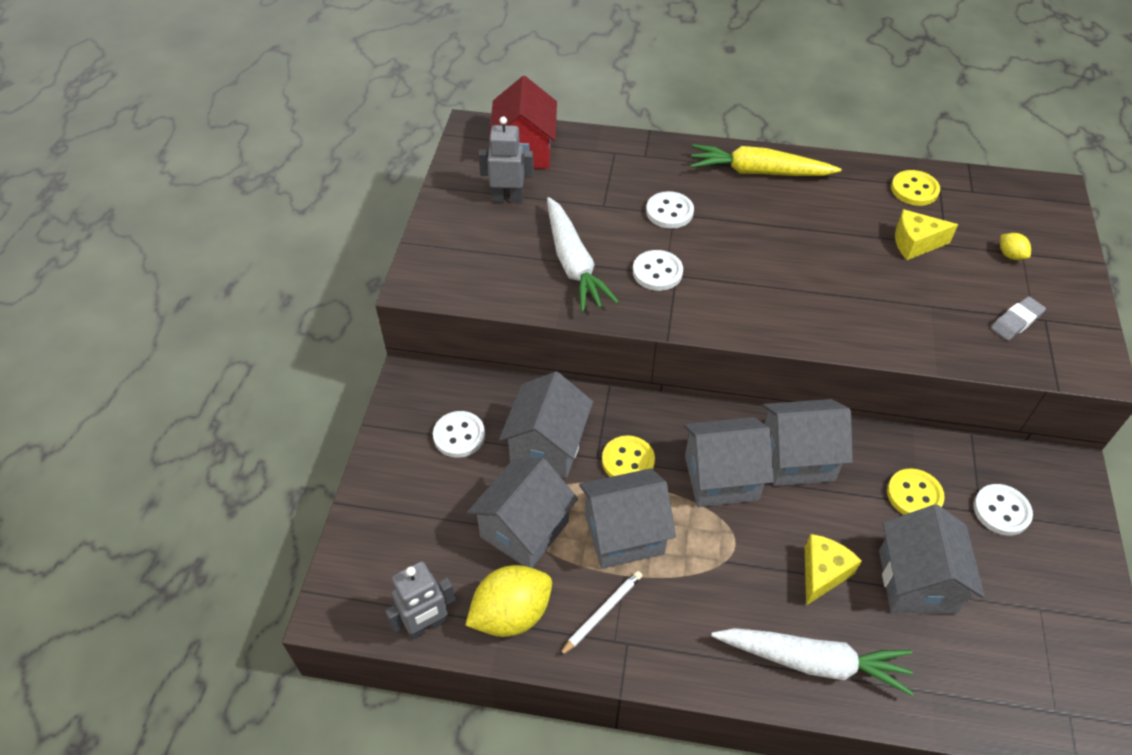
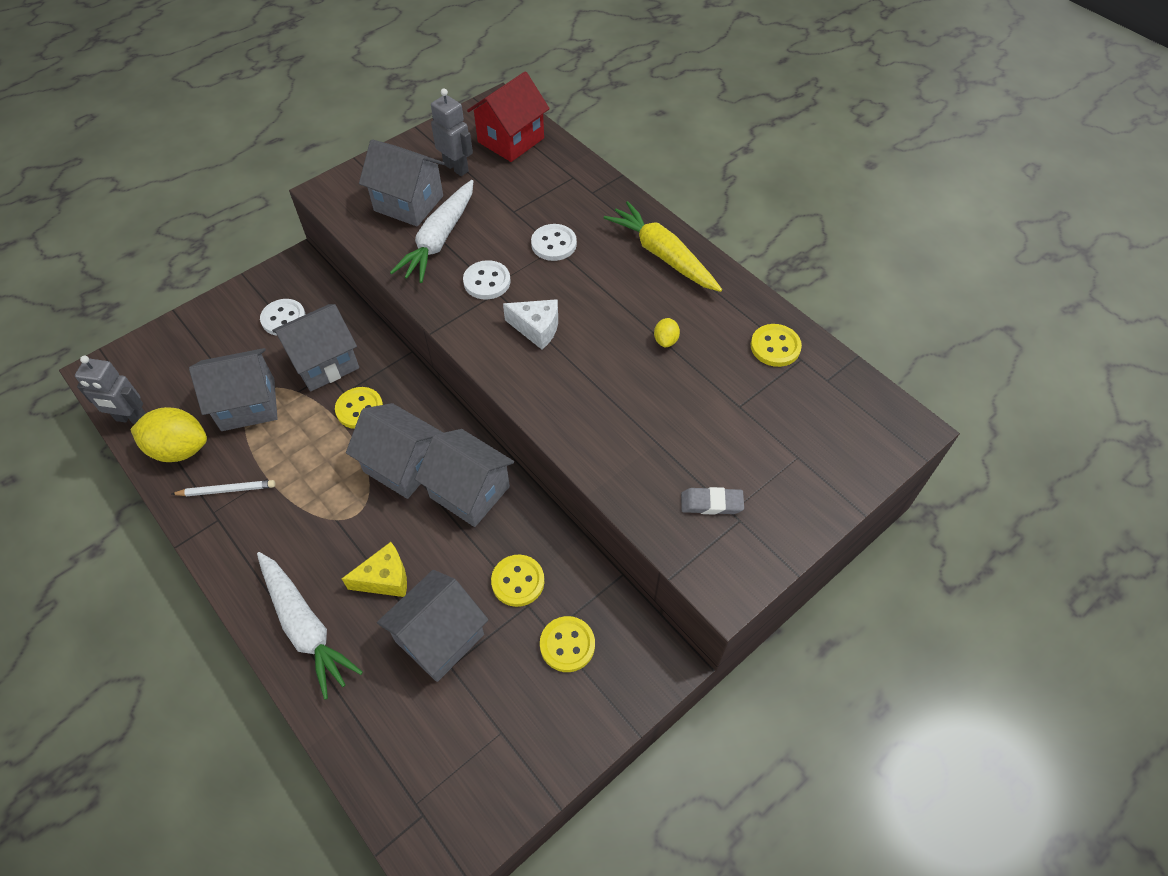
camera: 40 degrees right, 5 degrees up
(624, 534) = (299, 453): grey house -> grey house (408, 203)
(743, 283) = (537, 329): none -> white cheese
(915, 243) = (714, 388): yellow cheese -> none
(1001, 511) = (567, 645): white button -> yellow button
(1010, 255) = (784, 451): yellow lemon -> yellow lemon (665, 340)

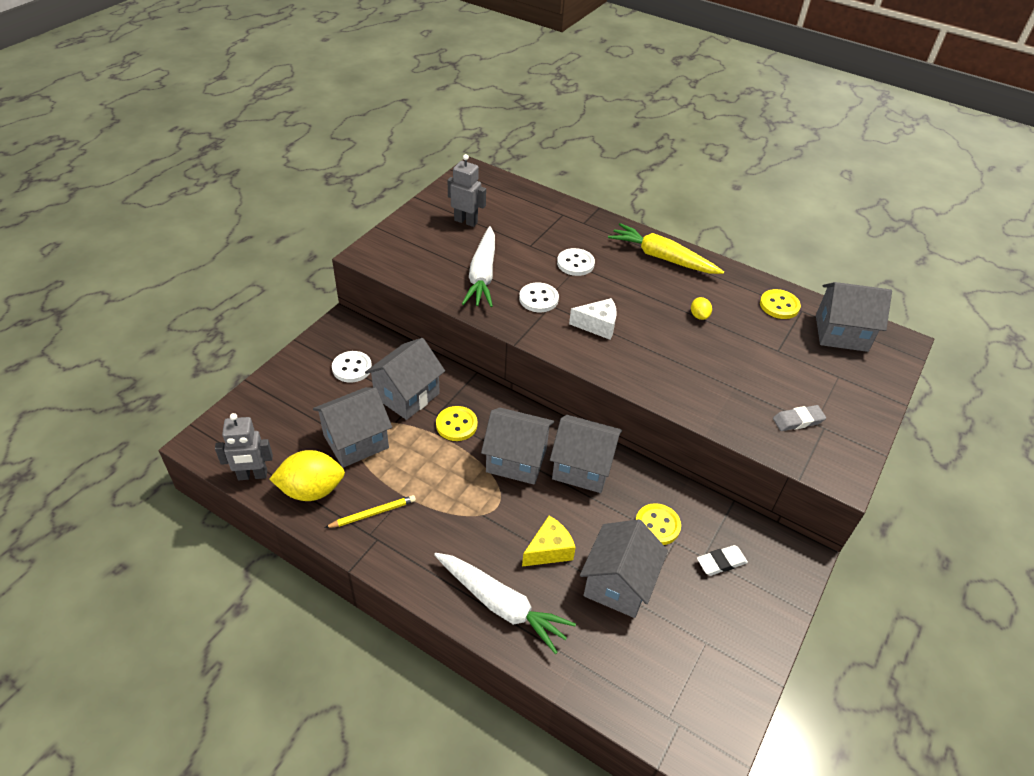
camera: 20 degrees left, 10 degrees down
(227, 490) = (373, 513): white pencil -> yellow pencil
(408, 203) = (441, 253): grey house -> grey house (841, 333)
(511, 140) = (498, 195): red house -> none
(567, 645) = (721, 562): yellow button -> white eraser

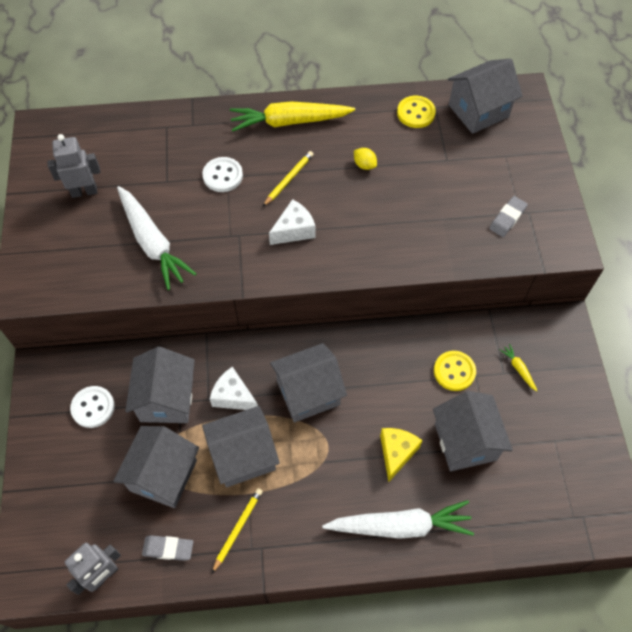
camera: 35 degrees left, 15 degrees up
(311, 490) = (168, 548): yellow lemon -> grey eraser
(456, 425) = (233, 396): yellow button -> white cheese
(538, 299) = (223, 235): white button -> none
(582, 468) = (363, 362): grey house -> grey house (243, 456)
(625, 292) = (289, 179): none -> yellow pencil
(721, 562) = (518, 369): white eraser -> yellow carrot

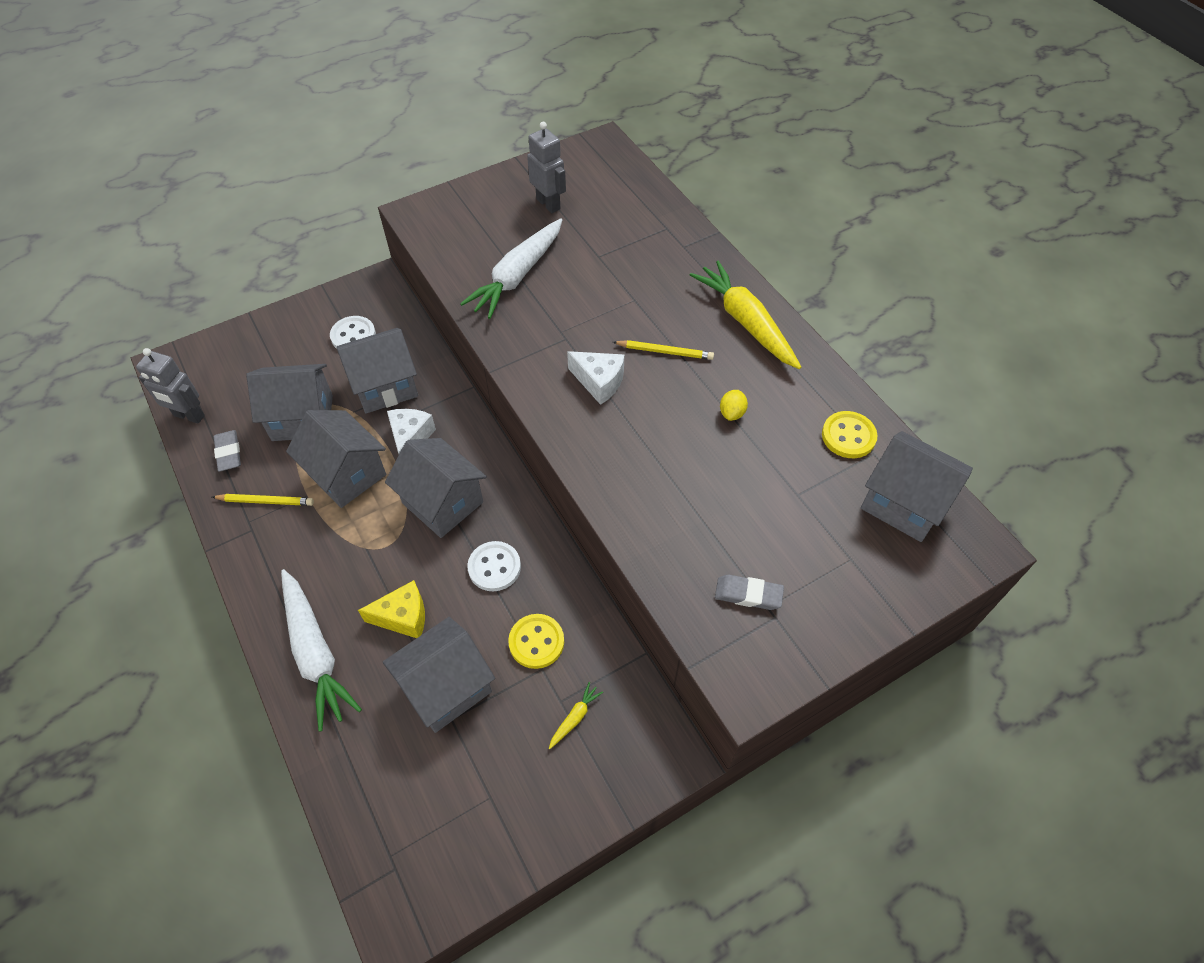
camera: 65 degrees right, 5 degrees down
(223, 176) = (633, 295): white button -> white button (494, 567)

